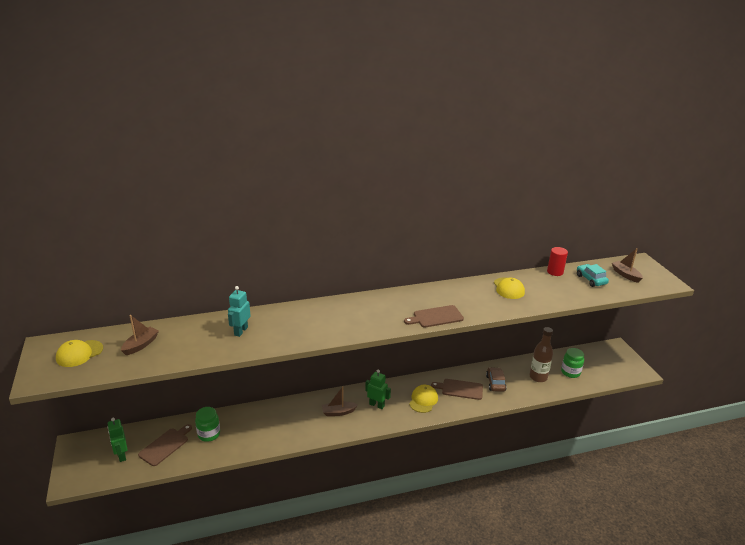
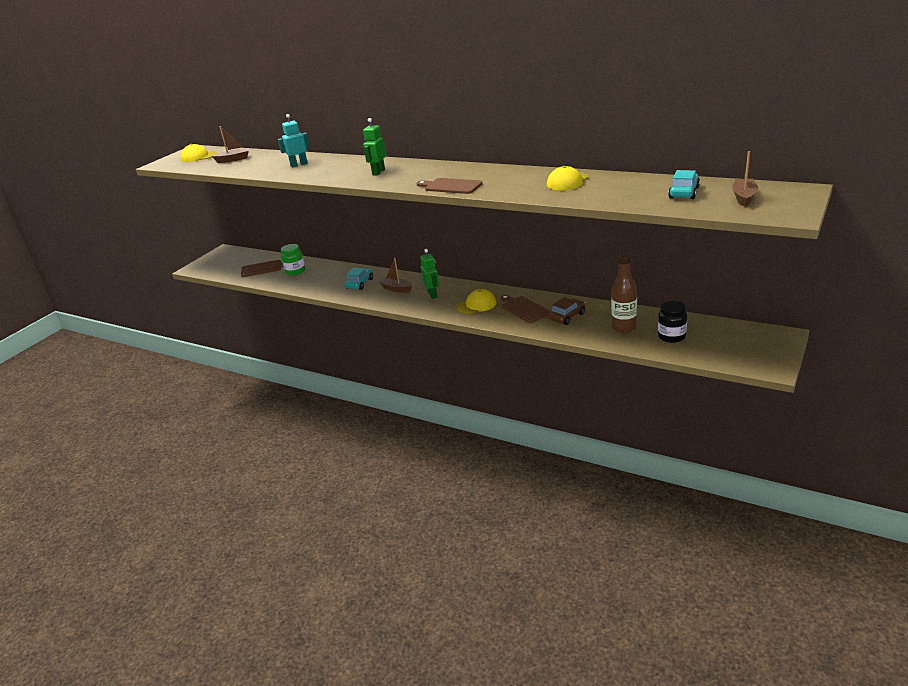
camera: 50 degrees right, 0 degrees up
(121, 455) = (235, 265): green robot -> green robot (378, 172)
(297, 420) = (360, 283): none -> turquoise car
(555, 272) = (653, 179): red cylinder -> none
(570, 372) = (671, 336): green jar -> black jar

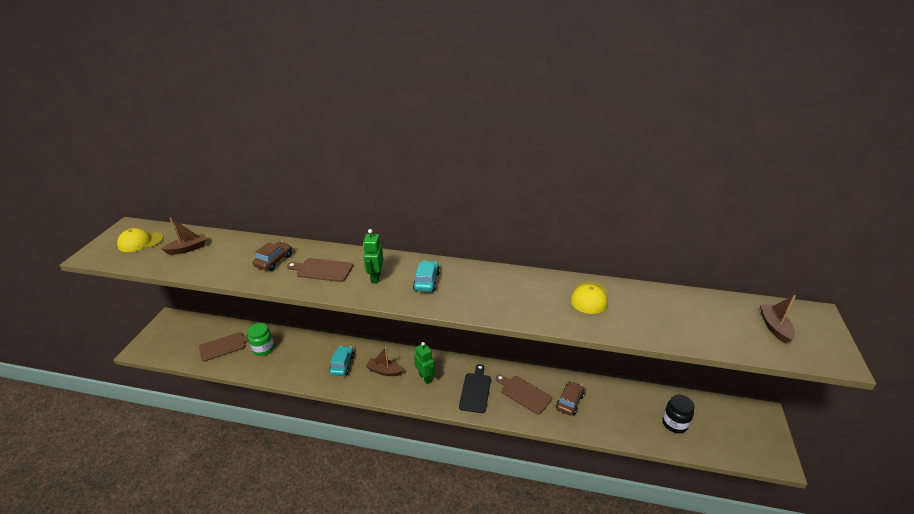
camera: 20 degrees left, 5 degrees up
(299, 165) = (274, 261): turquoise robot -> brown car
(451, 186) = (470, 306): brown cutting board -> brown cutting board (322, 270)
(476, 305) = (475, 391): yellow cap -> black cutting board
(623, 327) = (627, 414): brown bottle -> none
(684, 193) = (714, 319): turquoise car -> turquoise car (427, 281)

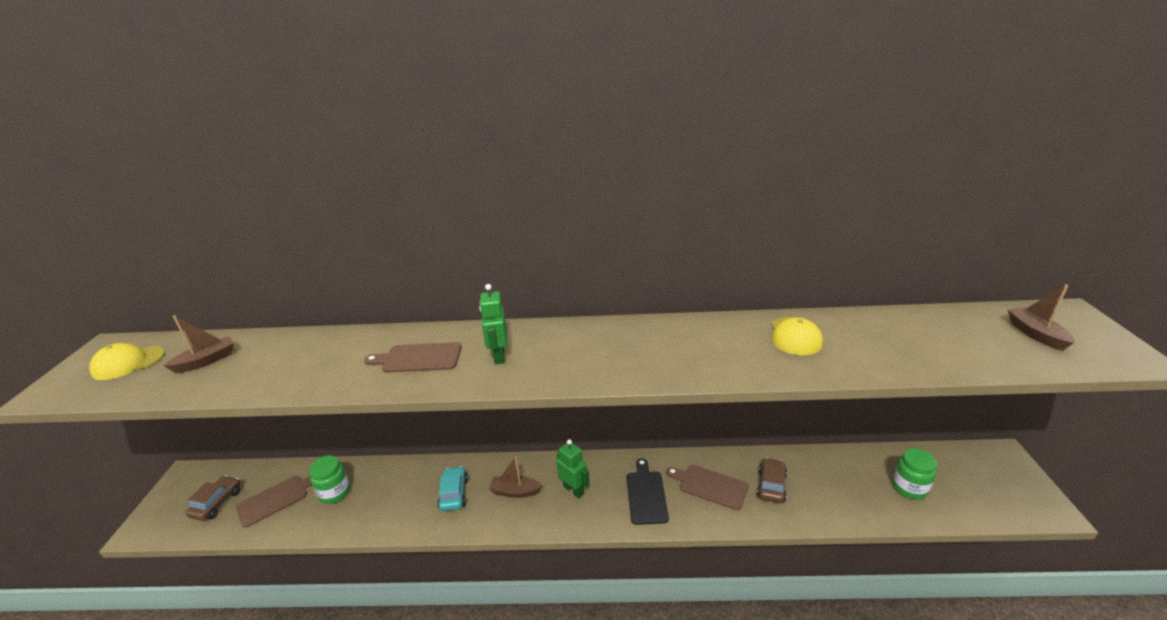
camera: 10 degrees left, 5 degrees down
(274, 261) = (343, 357): brown car -> brown car (217, 503)
(427, 281) = (572, 350): turquoise car -> none
(674, 423) = (909, 488): black jar -> green jar

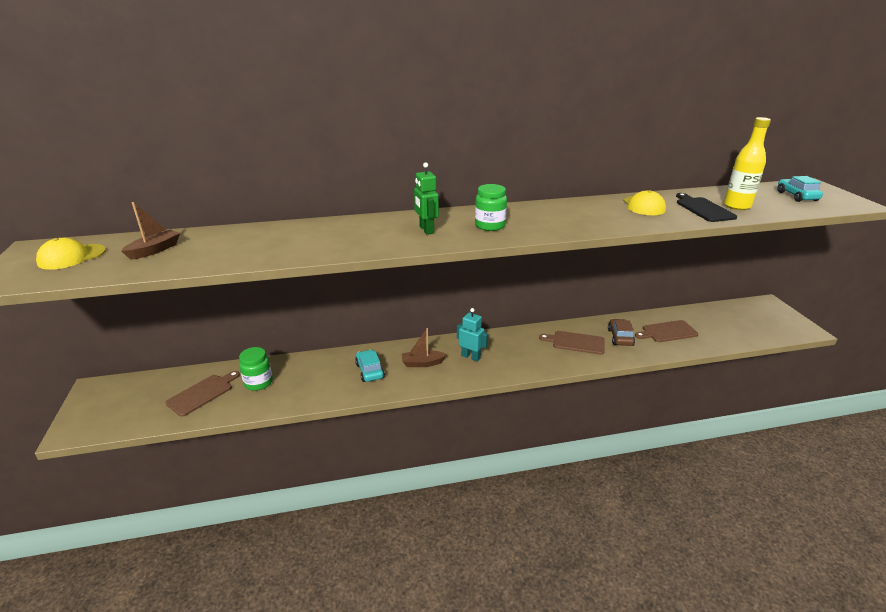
camera: 15 degrees left, 0 degrees up
(217, 503) = (143, 403): brown car -> none
(418, 358) = (358, 235): brown cutting board -> brown cutting board (667, 332)
(574, 490) = (470, 357): green robot -> turquoise robot
(646, 494) = (529, 353): black cutting board -> black cutting board (703, 209)
(909, 488) = (714, 328): green jar -> green jar (490, 226)
(932, 347) = (737, 206): none -> yellow bottle
(1036, 334) = (796, 196): brown boat -> turquoise car

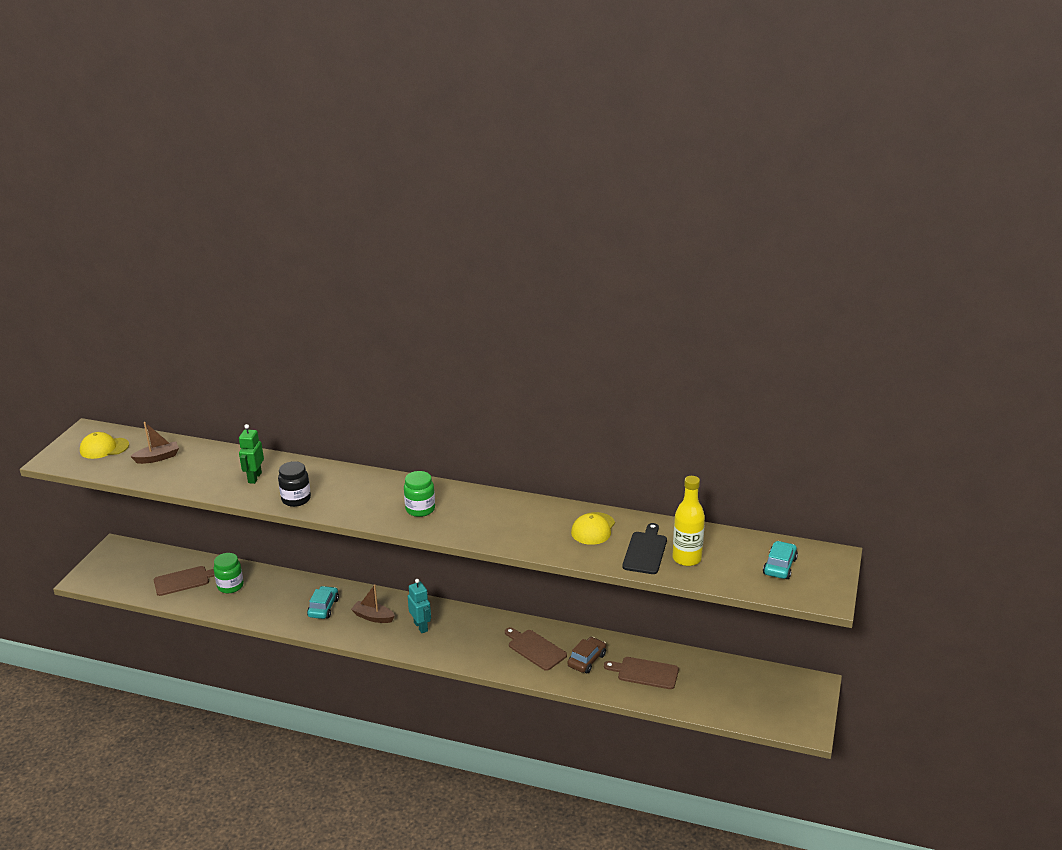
camera: 30 degrees right, 0 degrees up
(360, 245) = (296, 499): none -> black jar
(426, 230) = (364, 497): green robot -> green robot (254, 478)

